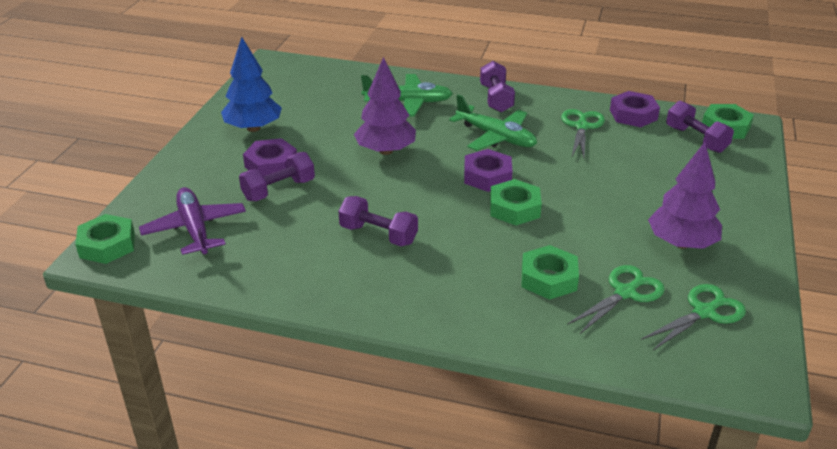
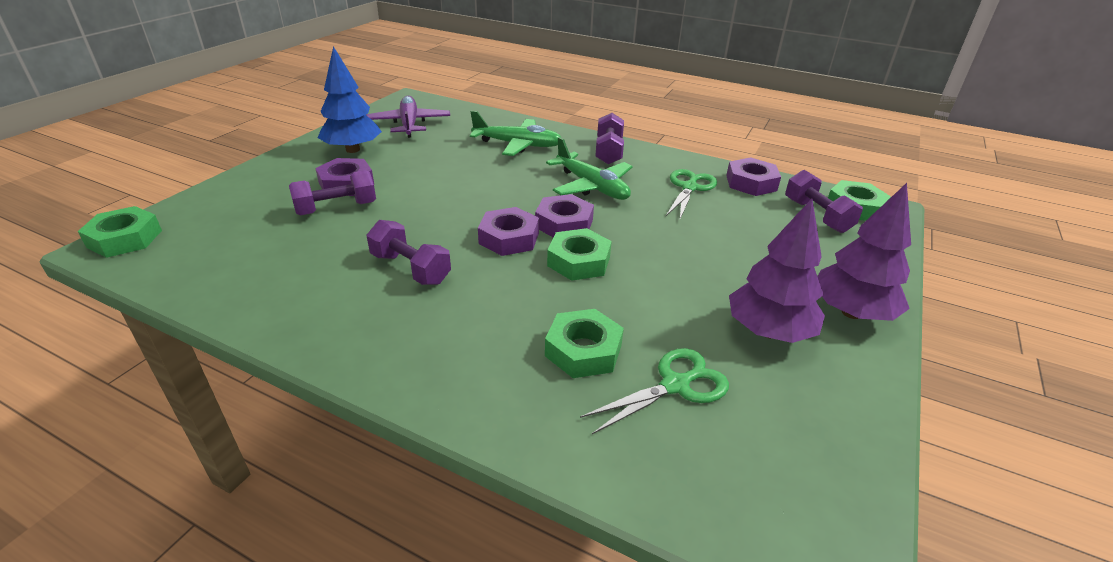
camera: 10 degrees right, 0 degrees up
(195, 229) = (224, 235): purple plane -> purple plane (409, 124)
(386, 151) = (469, 185): purple tree -> purple tree (851, 312)
(447, 196) = (509, 238): none -> purple nut
(704, 312) = (776, 431): green scissors -> none

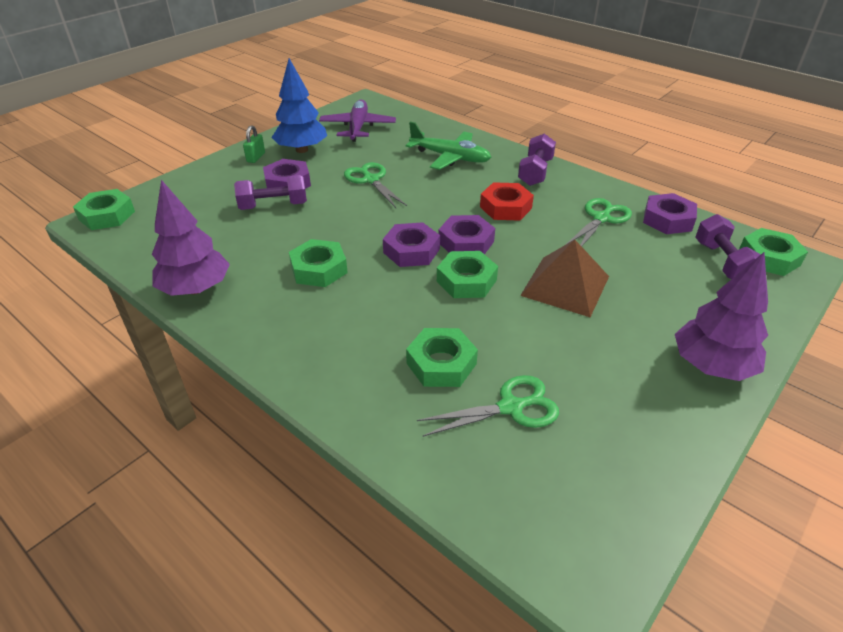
camera: 15 degrees right, 5 degrees up
(301, 161) = (256, 157): none -> green padlock
(410, 269) = (319, 269): purple dumbbell -> green nut
(440, 173) = (371, 180): none -> green scissors
(592, 186) = (505, 207): green plane -> red nut
(681, 254) = (565, 285): none -> brown pyramid
(768, 331) = (619, 372): purple tree -> purple tree (196, 289)

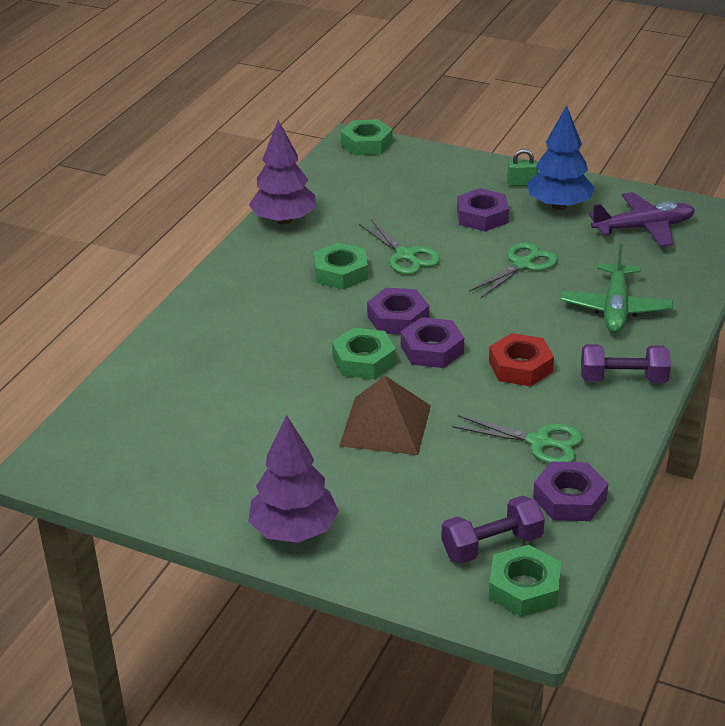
camera: 75 degrees right, 5 degrees down
(273, 206) = (433, 220): purple dumbbell -> none
(441, 363) = (238, 365): green nut -> none
(511, 407) = (198, 410): green scissors -> green scissors (405, 255)

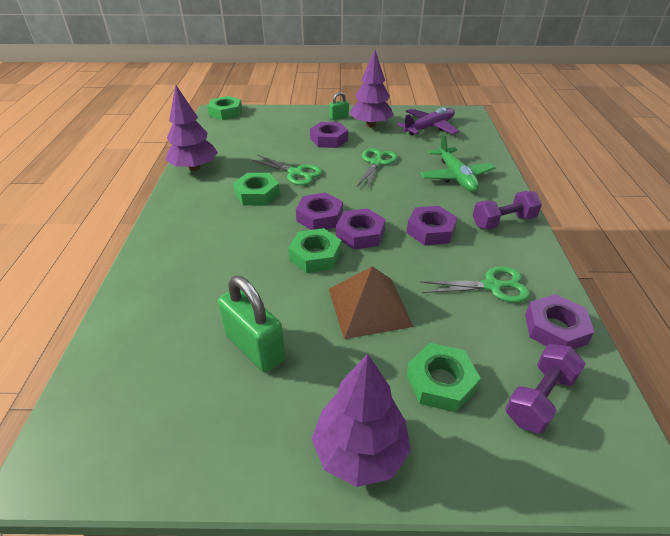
camera: 25 degrees left, 5 degrees up
(249, 429) = (255, 348): none -> green padlock
(520, 367) = (430, 230): red nut -> purple nut
(524, 588) = (602, 436): green nut -> green nut (441, 382)
(559, 206) = (370, 125): blue tree -> purple tree

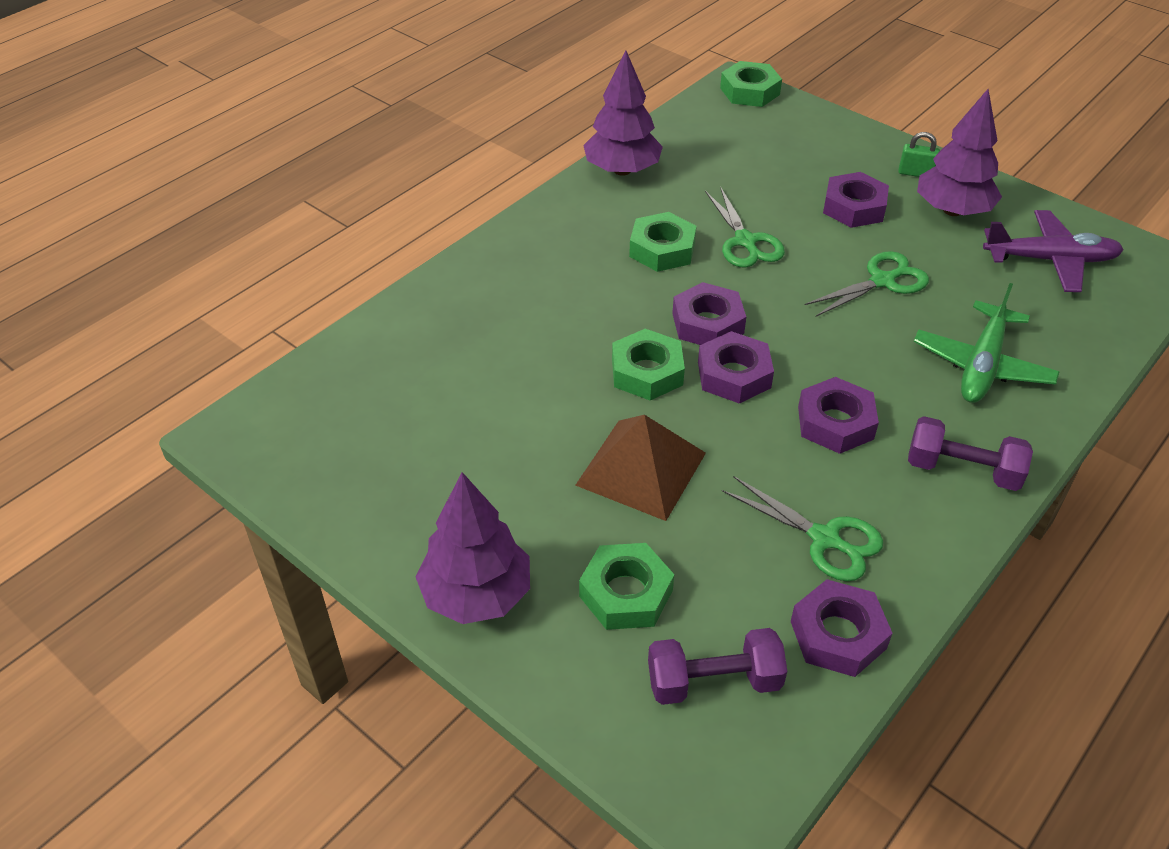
camera: 40 degrees right, 5 degrees up
(255, 348) = (478, 437): green padlock -> none

